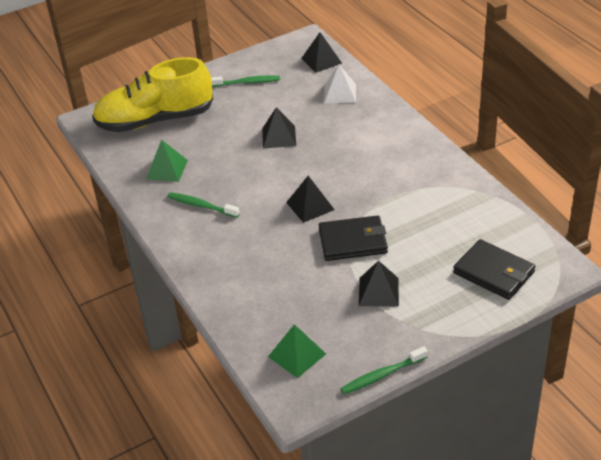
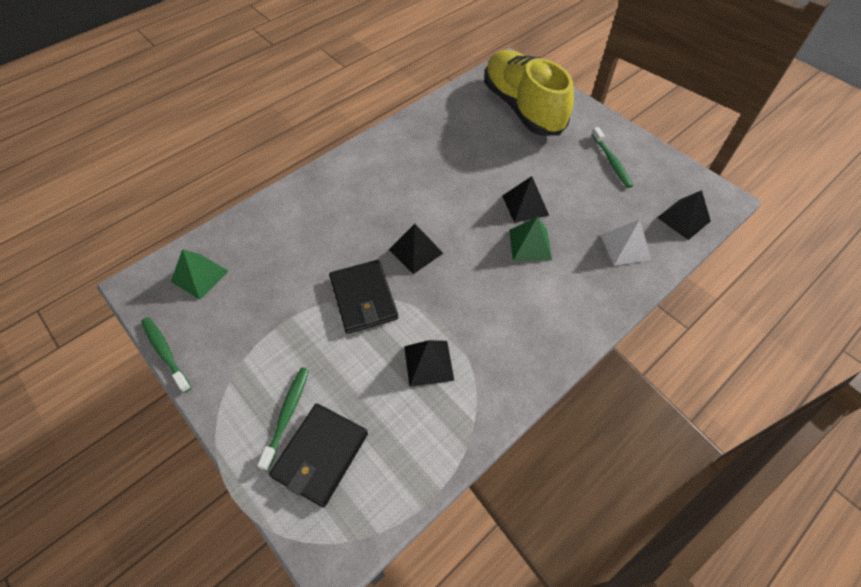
camera: 75 degrees right, 15 degrees up
(167, 169) = (451, 131): green pyramid -> green pyramid (530, 244)
(201, 206) = (402, 166): green toothbrush -> green toothbrush (287, 415)
(378, 292) = (286, 333): black pyramid -> black pyramid (428, 363)

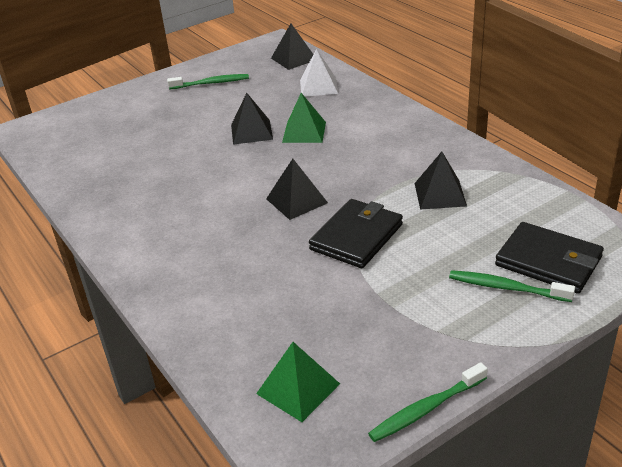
camera: 80 degrees left, 20 degrees down
(363, 298) = (356, 237): black wallet -> black wallet turned 45 degrees counterclockwise
(522, 108) = (103, 125): yellow shoe -> none

